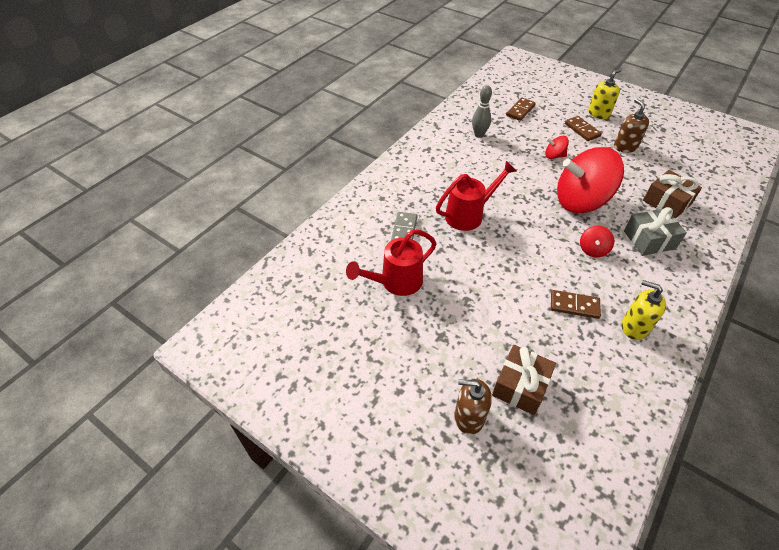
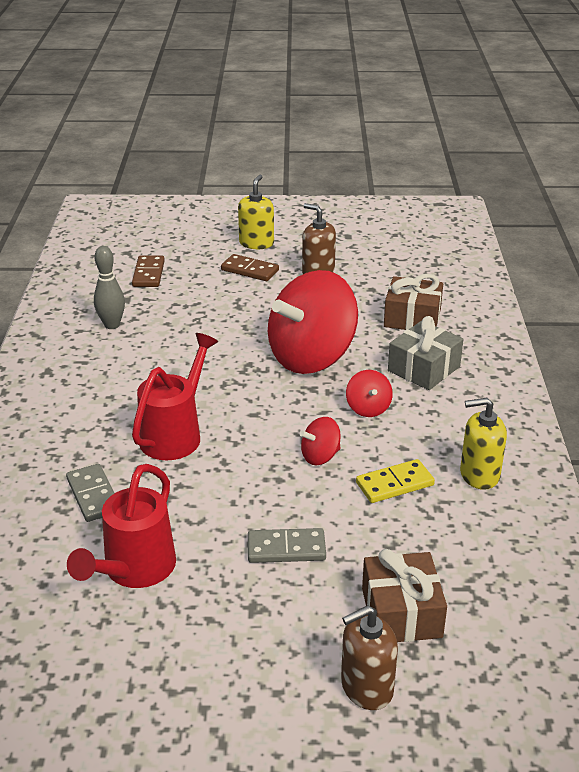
camera: 35 degrees left, 15 degrees down
(482, 312) = (286, 548): none -> grey domino
(554, 156) = (236, 315): red spinning top -> red spinning top (320, 456)
(574, 306) = (395, 484): brown domino -> yellow domino

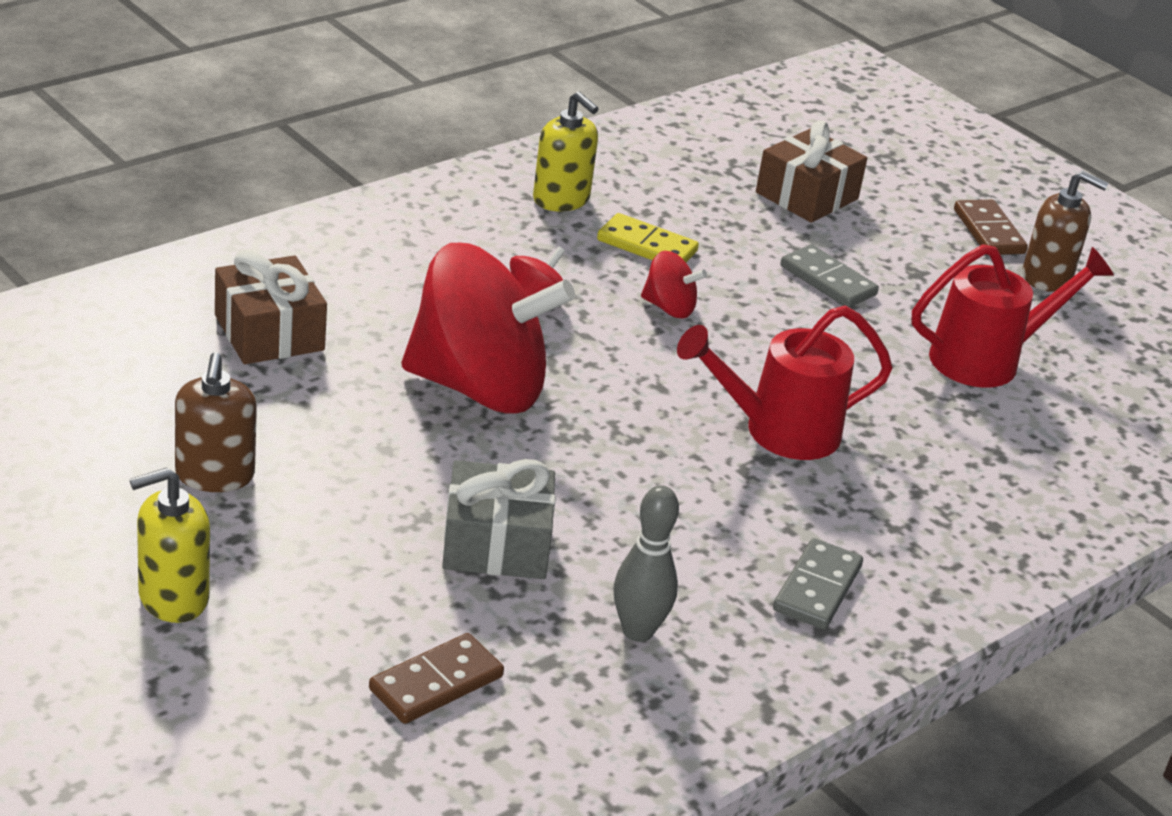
camera: 135 degrees left, 0 degrees up
(93, 495) = (949, 441): grey domino -> grey domino (817, 588)
(249, 270) = (290, 558): brown domino -> brown domino (989, 231)
(366, 687) = (903, 191): brown soap dispenser -> brown soap dispenser (1047, 277)
(424, 369) = (396, 287): grey gift -> grey gift (496, 544)

